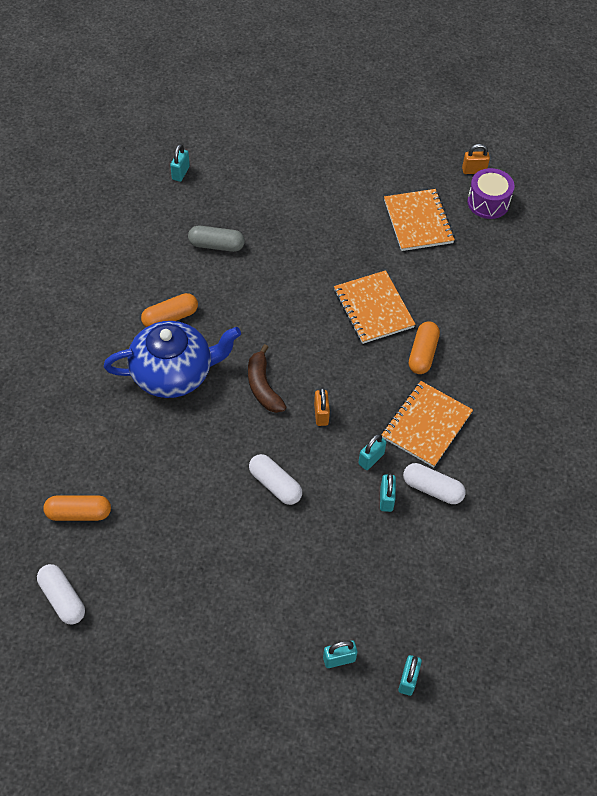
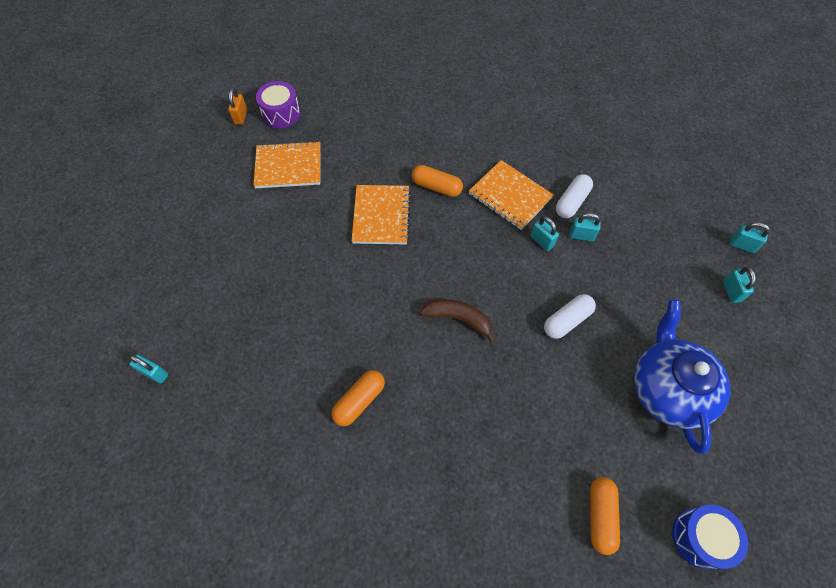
camera: 80 degrees left, 5 degrees up
(62, 599) = (700, 538): white capsule -> blue drum
(170, 317) = (359, 401): orange capsule -> orange capsule turned 60 degrees clockwise
(174, 373) = (432, 403): blue teapot -> blue teapot (668, 389)
(216, 245) = (271, 344): grey capsule -> none
(263, 387) = (458, 319): brown banana -> brown banana turned 150 degrees counterclockwise
(321, 414) = (493, 273): orange padlock -> none
(373, 309) = (381, 216): orange notebook -> orange notebook turned 75 degrees counterclockwise

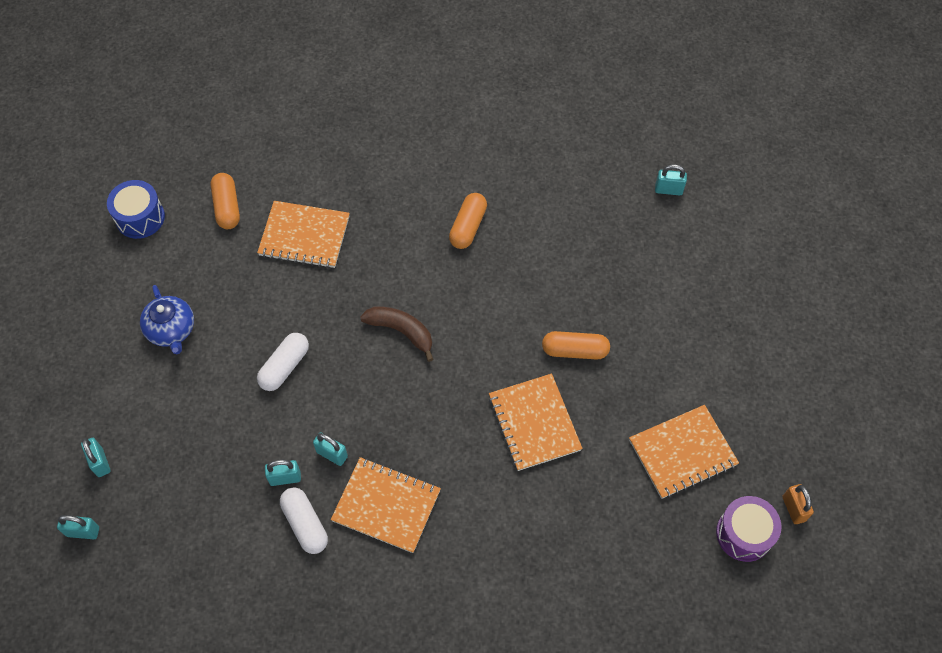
camera: 160 degrees right, 0 degrees up
(436, 187) = (484, 487): orange capsule -> orange capsule (575, 350)
(458, 319) = (401, 331): brown banana -> brown banana turned 150 degrees counterclockwise
(523, 448) = (304, 236): none -> orange notebook
(571, 202) = (305, 524): white capsule -> white capsule turned 45 degrees counterclockwise
(668, 389) = (171, 330): blue teapot -> blue teapot, size x0.59

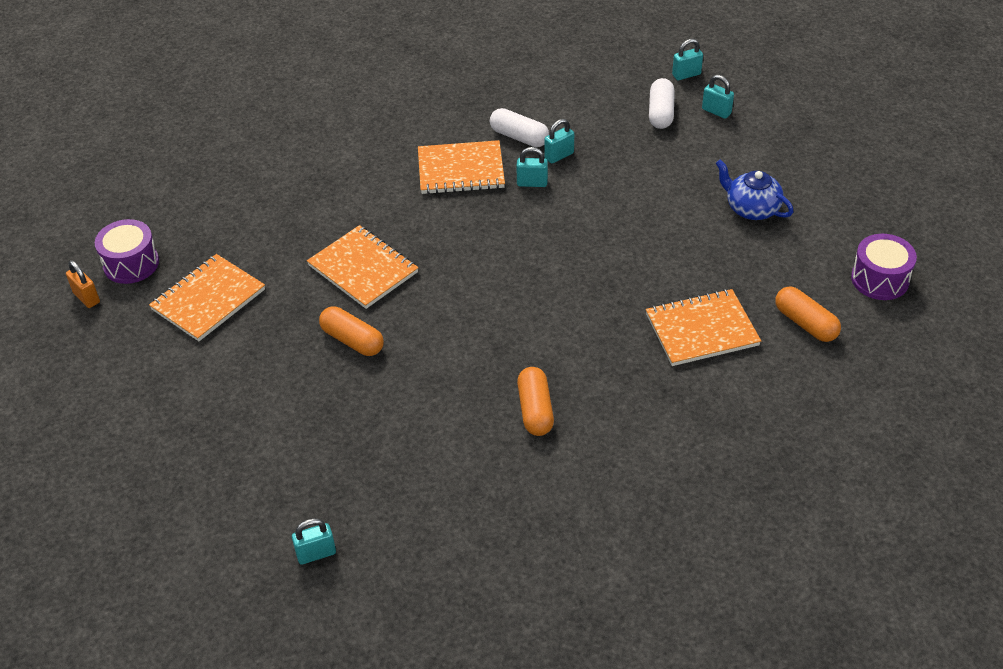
camera: 155 degrees right, 15 degrees down
(140, 217) = (880, 279): blue drum -> purple drum
(285, 367) = (624, 222): white capsule -> white capsule (660, 113)
(401, 331) = (537, 289): brown banana -> none
(575, 350) = (352, 340): orange capsule -> orange capsule turned 60 degrees clockwise

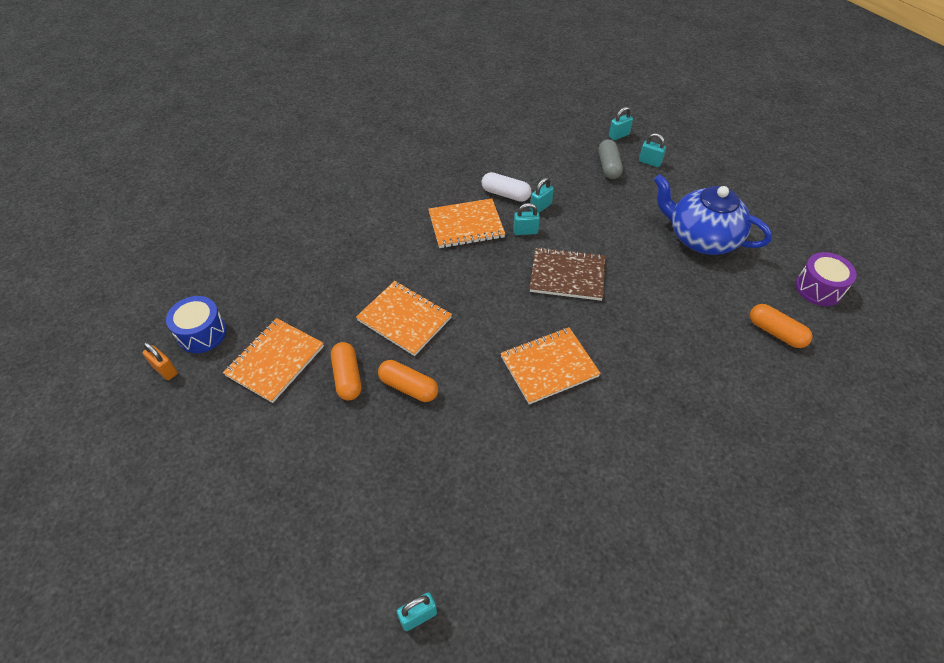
camera: 10 degrees left, 5 degrees up
(131, 263) = (202, 333): purple drum -> blue drum
(535, 410) = (581, 438): orange capsule -> orange capsule (347, 377)
(569, 238) = (567, 275): none -> brown notebook
(660, 113) = (608, 166): white capsule -> grey capsule
(701, 330) = (696, 347): orange notebook -> orange notebook (549, 366)
(751, 208) = (701, 238): blue teapot -> blue teapot, size x1.70

